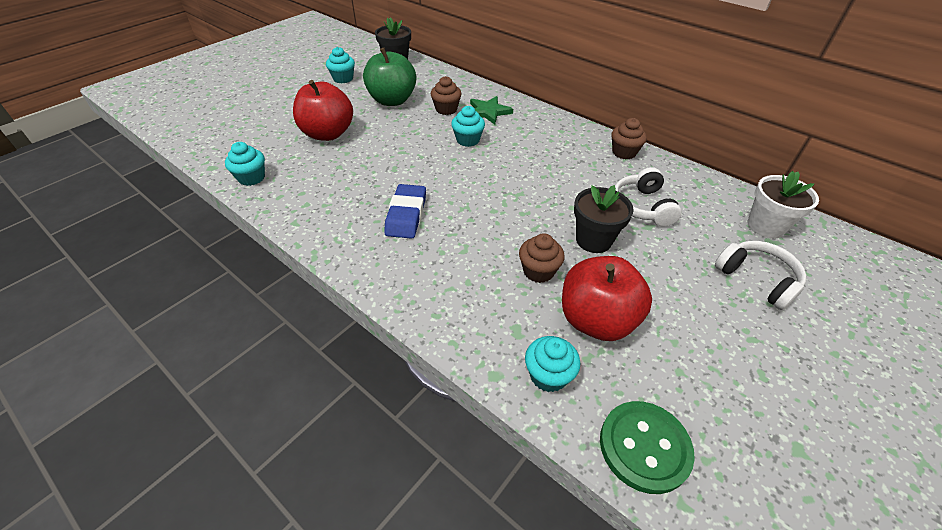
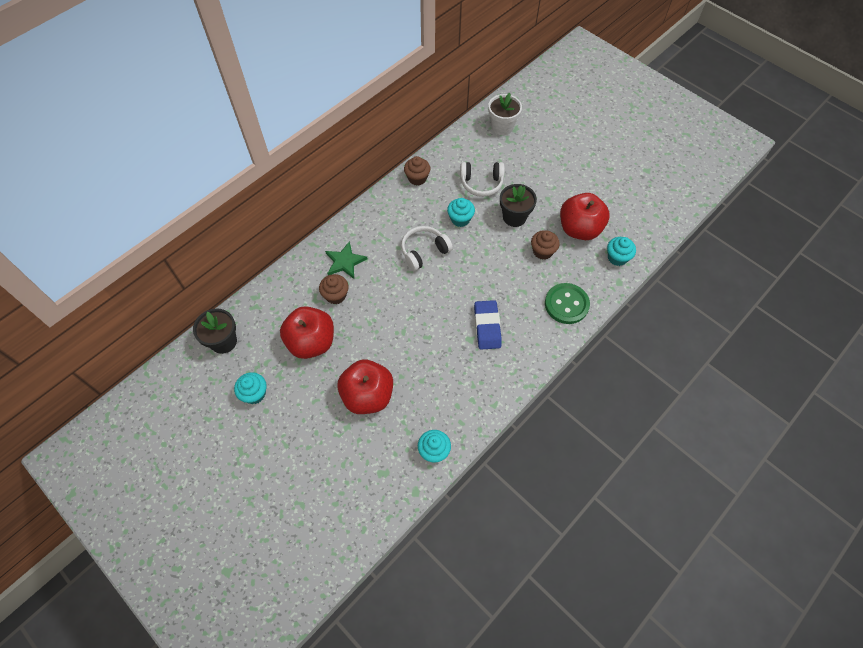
camera: 85 degrees left, 15 degrees up
(392, 100) = (311, 342): green apple -> red apple
(406, 215) = (487, 327): blue eraser -> blue eraser turned 75 degrees clockwise
(468, 140) = (390, 281): turquoise cupcake -> turquoise cupcake (460, 219)
(644, 447) = (652, 226): green button -> green button (566, 304)
(757, 279) = (546, 147): white headphones -> white headphones (424, 251)

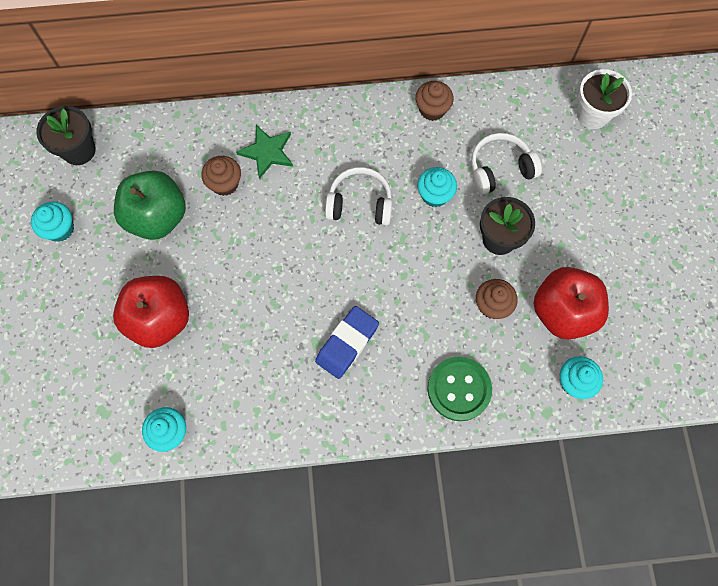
camera: 40 degrees right, 10 degrees up
(311, 342) = (157, 217): red apple -> green apple
(481, 183) = (500, 169): white headphones -> white headphones turned 120 degrees clockwise

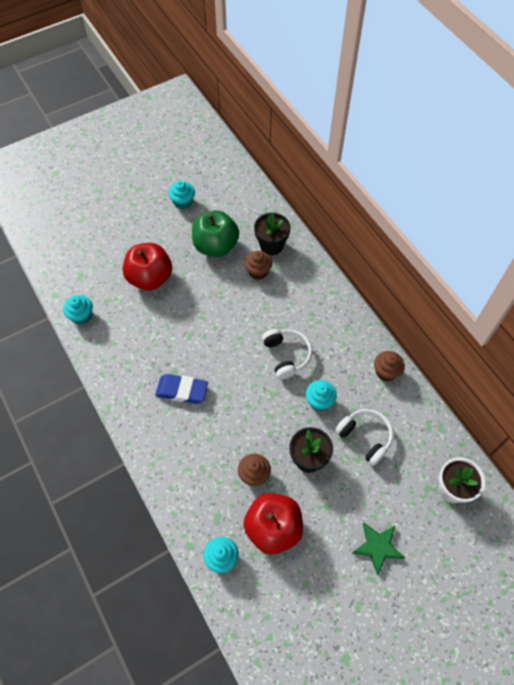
camera: 65 degrees right, 10 degrees down
(79, 150) = (238, 187): black flower pot -> black flower pot (271, 245)
(267, 152) = (293, 285): green star -> green star (377, 547)
(459, 389) = (181, 476): green button -> none

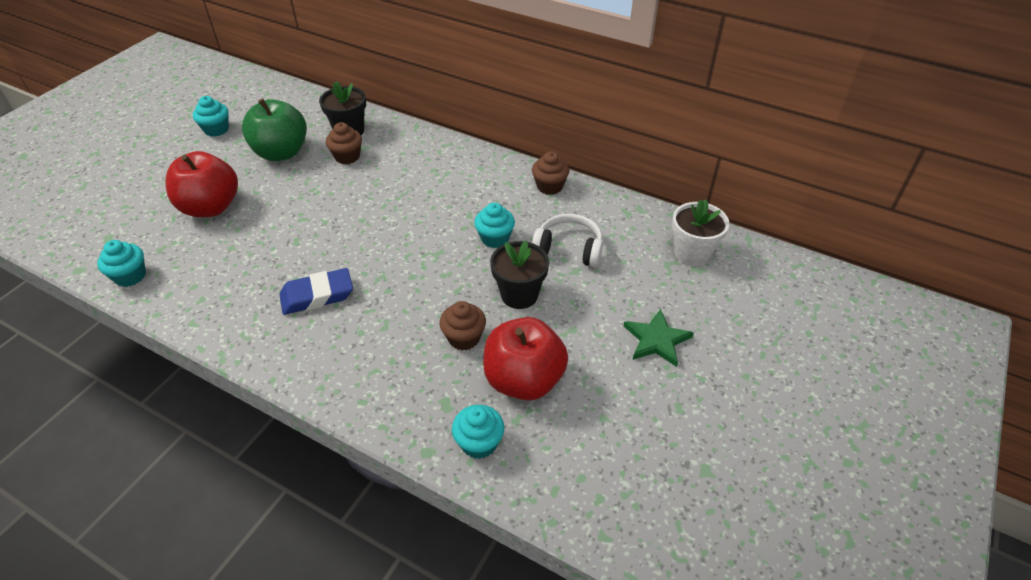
camera: 30 degrees left, 15 degrees down
(286, 356) = (429, 214): white headphones -> none

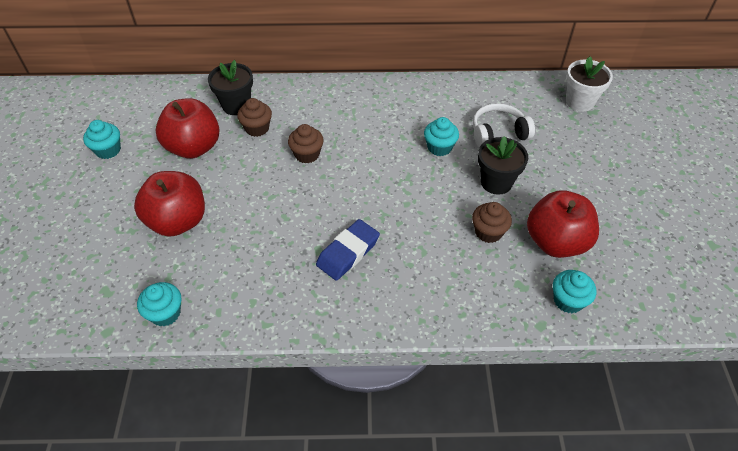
camera: 30 degrees left, 5 degrees up
(281, 152) = (194, 147): green apple -> red apple
(549, 186) = (441, 90): brown cupcake -> brown cupcake (307, 154)
(656, 340) = (612, 173): green star -> none

